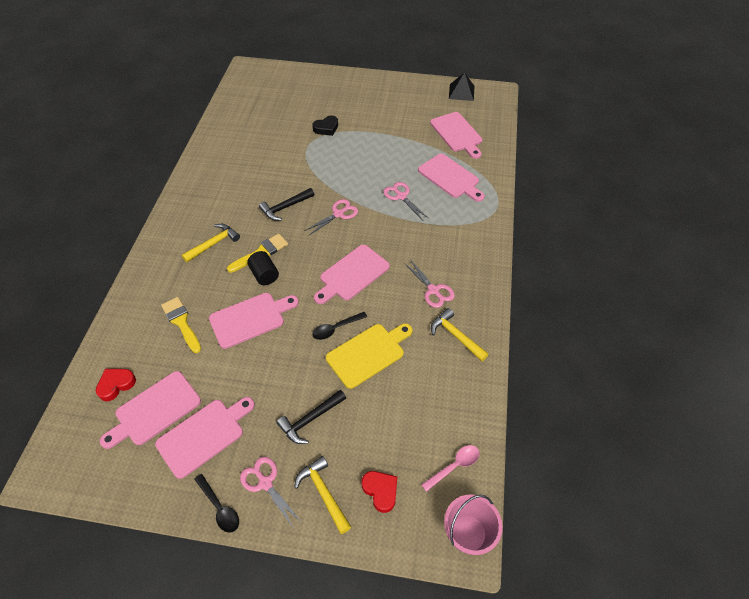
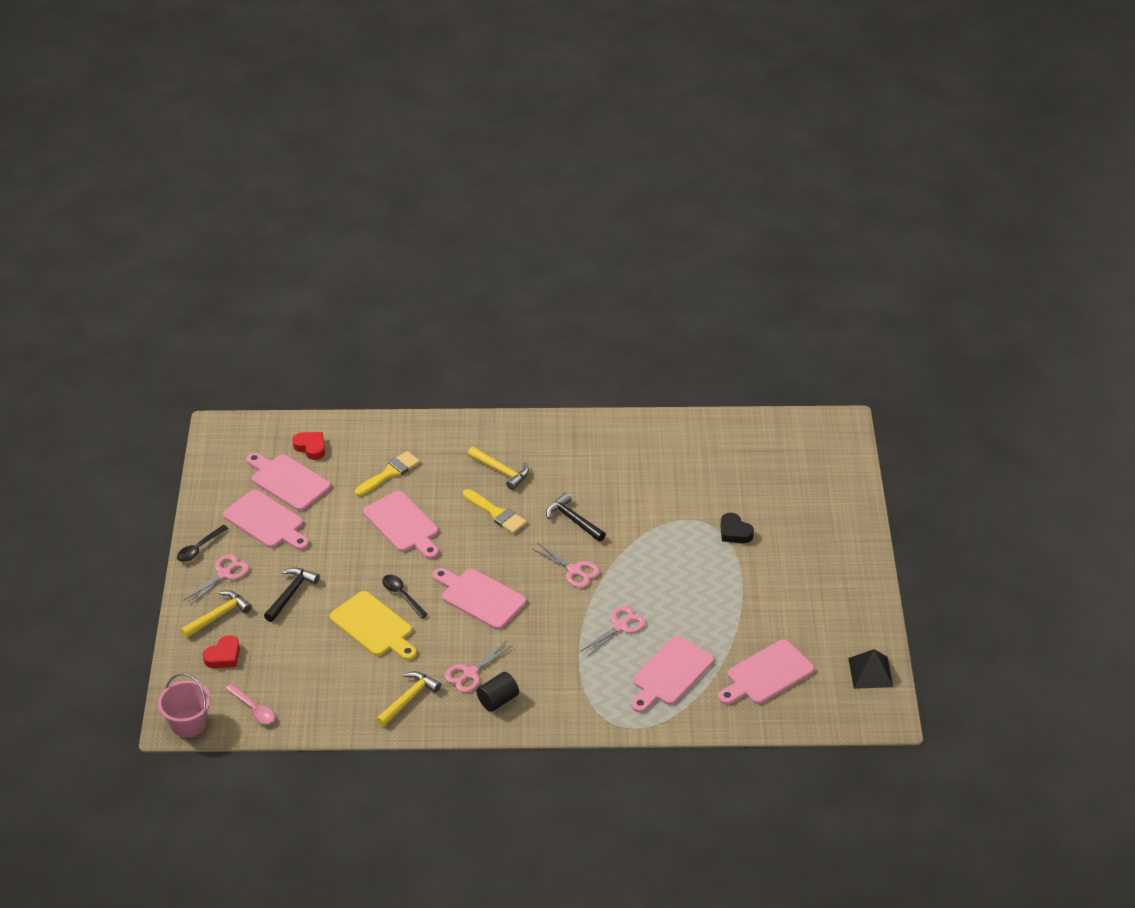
camera: 80 degrees right, 10 degrees down
(264, 275) = (464, 523): black cylinder -> black cylinder (498, 700)
(310, 419) = (291, 593): black hammer -> black hammer turned 75 degrees clockwise

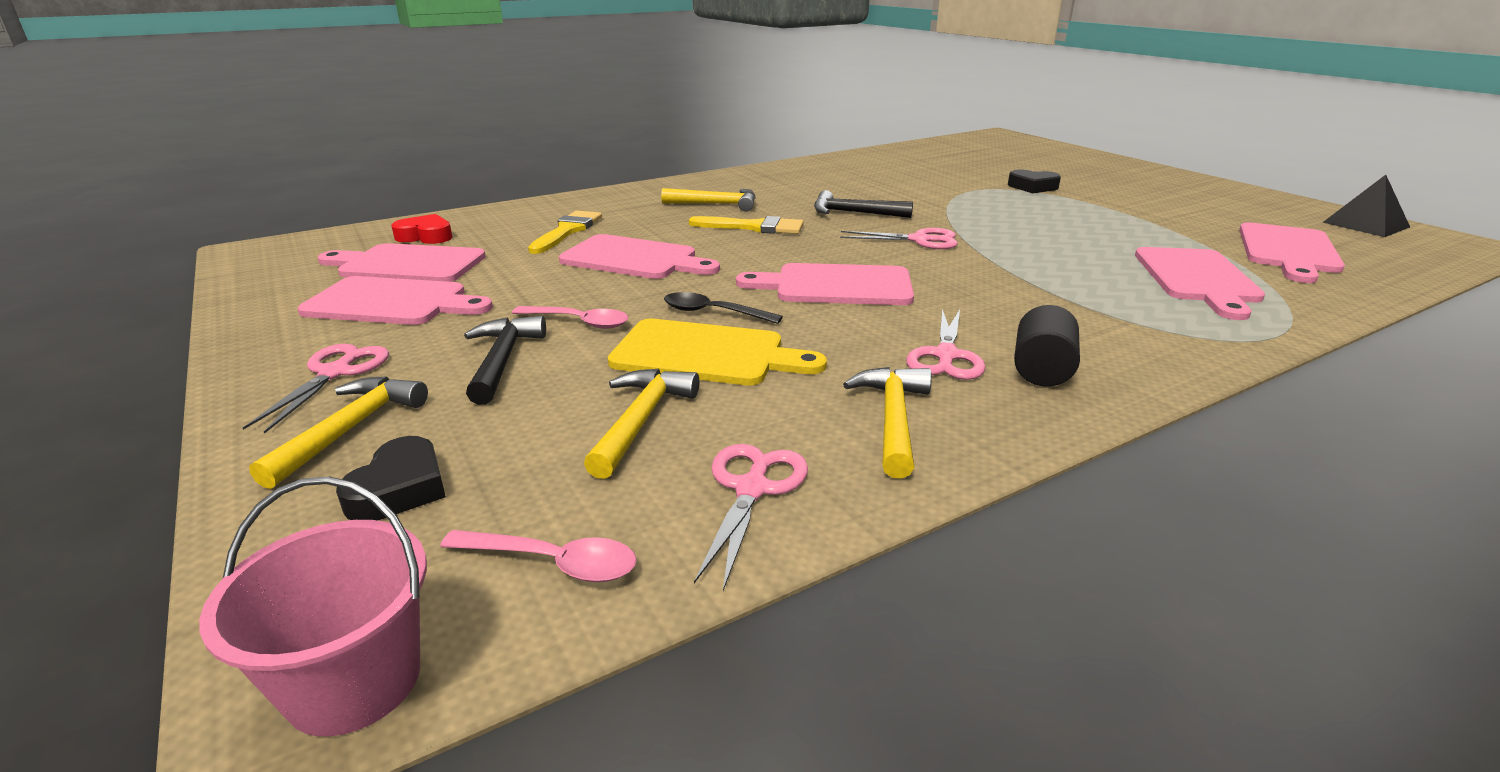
camera: 30 degrees left, 15 degrees down
(199, 548) = (261, 357): black spoon -> none
(223, 656) = (399, 489): red heart -> black heart
(319, 657) = (641, 420): none -> yellow hammer
(338, 577) = (578, 322): none -> pink spoon
(620, 626) = (1057, 262): pink scissors -> pink scissors (752, 489)

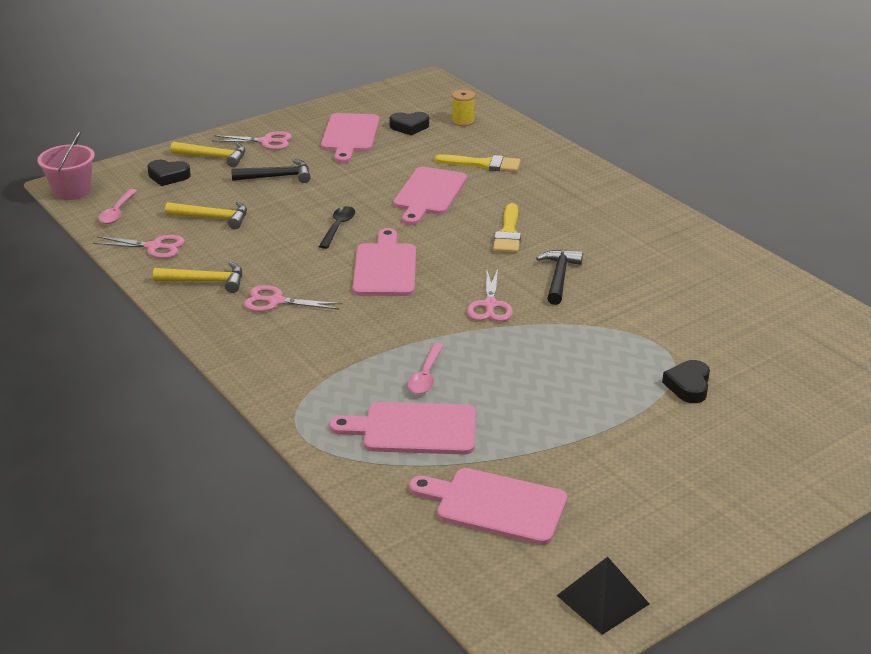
camera: 85 degrees right, 5 degrees up
(407, 264) = (409, 127): pink cutting board -> black heart
(425, 236) = (463, 121): red heart -> yellow spool
(578, 322) = (324, 189): pink spoon -> pink spoon (426, 376)
(706, 354) = (281, 229): yellow cutting board -> none
(716, 204) = (567, 214): yellow hammer -> none
(1041, 370) = (255, 331): black cylinder -> none

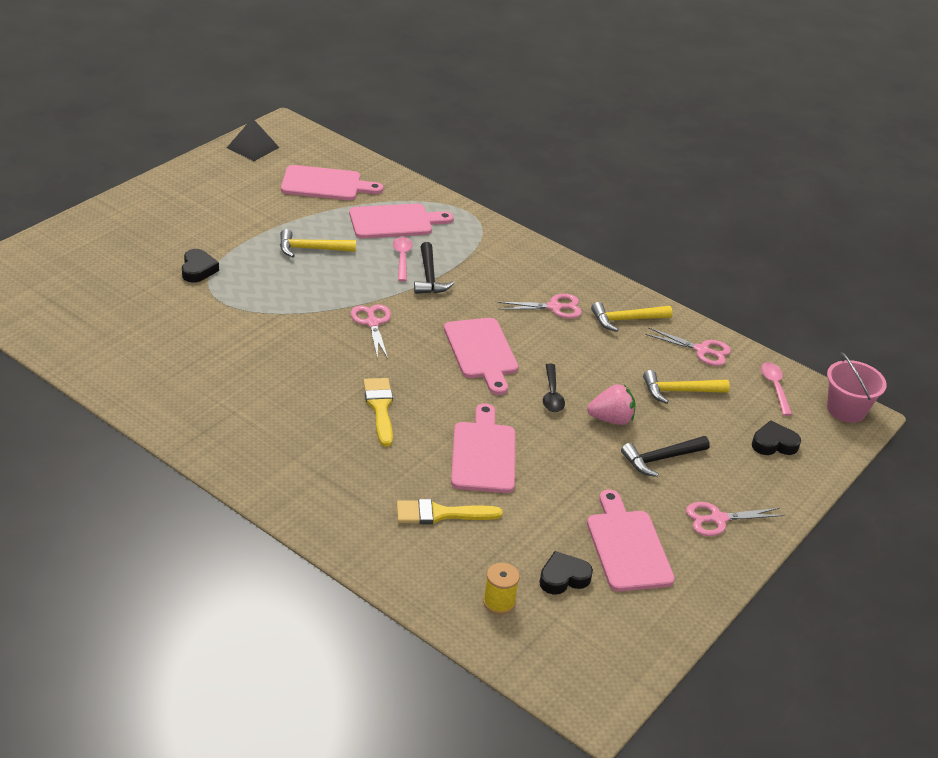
camera: 160 degrees right, 5 degrees up
(154, 247) = (702, 350): pink scissors -> pink scissors turned 150 degrees counterclockwise
(214, 157) = (753, 482): yellow hammer -> yellow hammer (311, 249)
(297, 205) = (611, 419): none -> pink strawberry
(559, 277) = (317, 359): black hammer -> black hammer (429, 277)

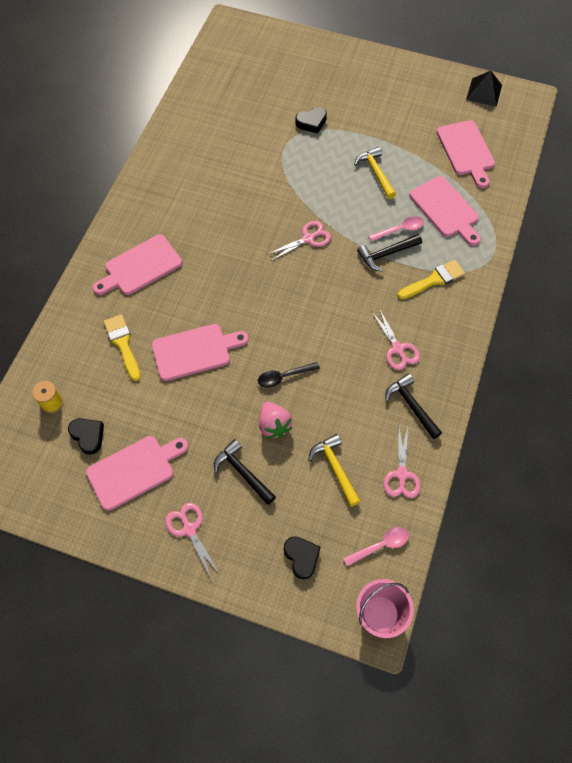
camera: 75 degrees right, 25 degrees up
(380, 407) = (215, 274): yellow brush -> yellow brush (434, 280)
(481, 352) = (311, 316): pink cutting board -> pink cutting board (140, 267)
(626, 320) = (411, 405): yellow hammer -> black hammer

